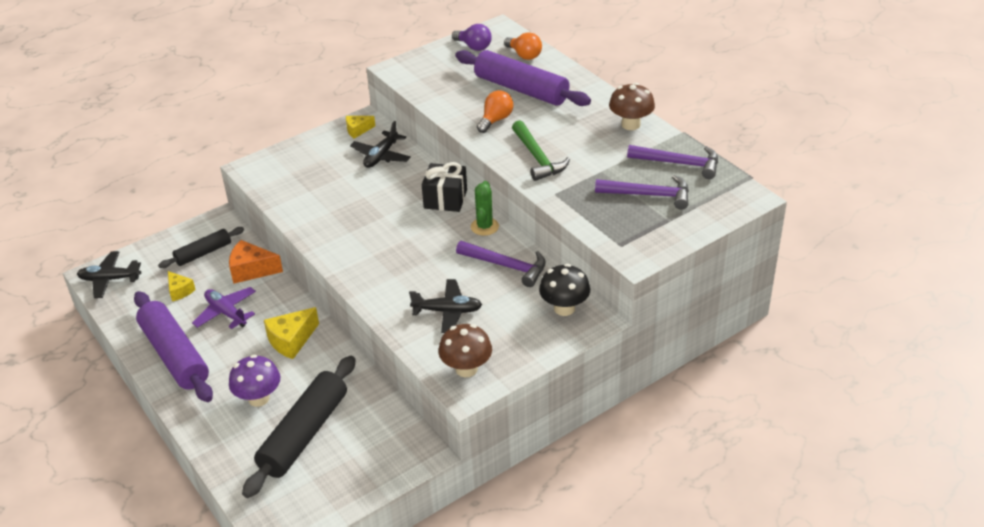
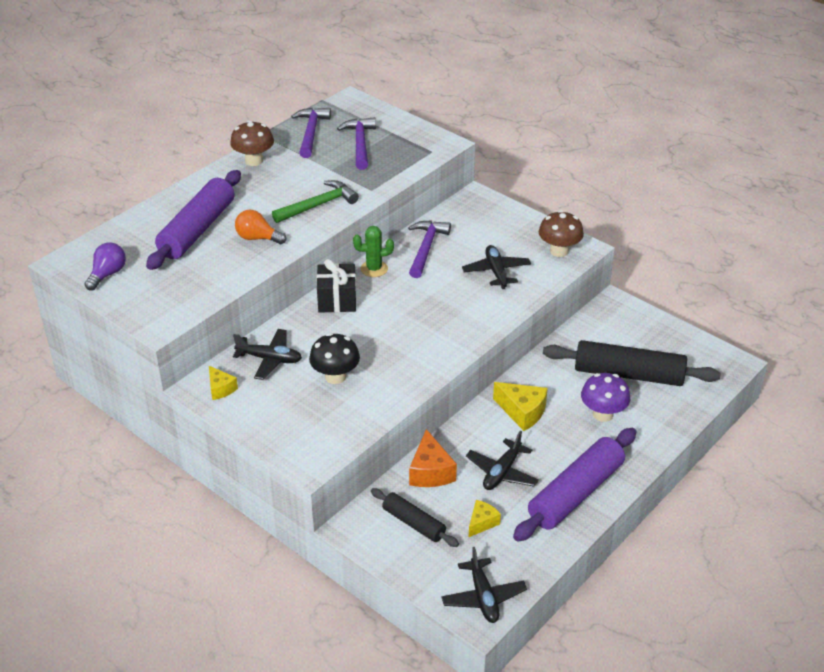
camera: 105 degrees left, 0 degrees up
(226, 313) = (502, 472): purple plane -> black plane
(524, 55) = (127, 236): orange light bulb -> none
(564, 308) = (468, 212): black mushroom -> black mushroom (335, 377)

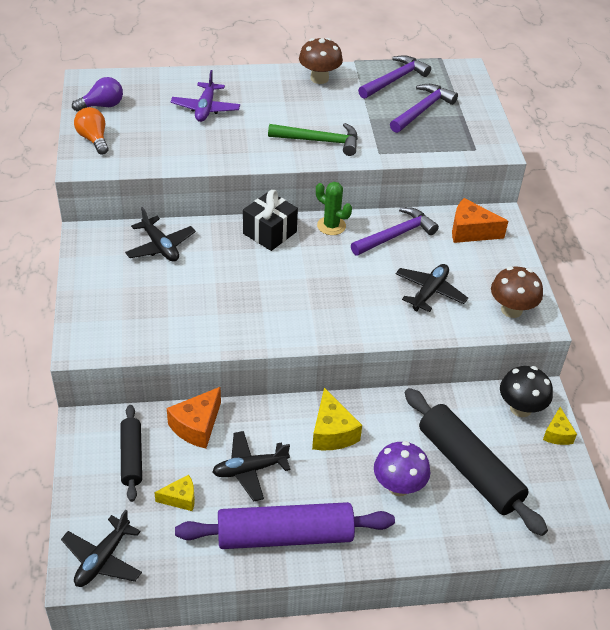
camera: 40 degrees right, 5 degrees up
(197, 230) = (205, 108): purple rolling pin -> purple plane
(220, 389) = (99, 246): yellow cheese -> yellow cheese (557, 434)
(257, 238) = (238, 140): orange light bulb -> orange light bulb (94, 139)
(335, 377) = (187, 292): black mushroom -> black mushroom (520, 408)
(470, 217) = (470, 231): none -> orange cheese

